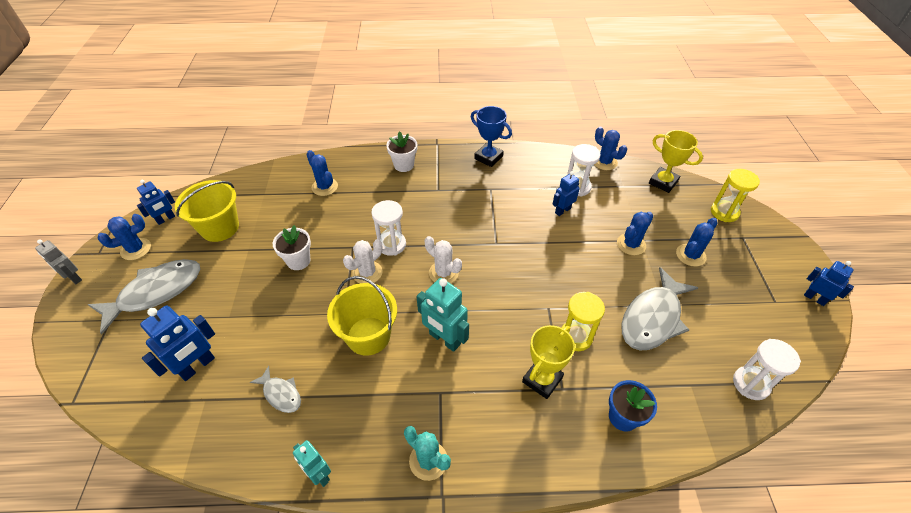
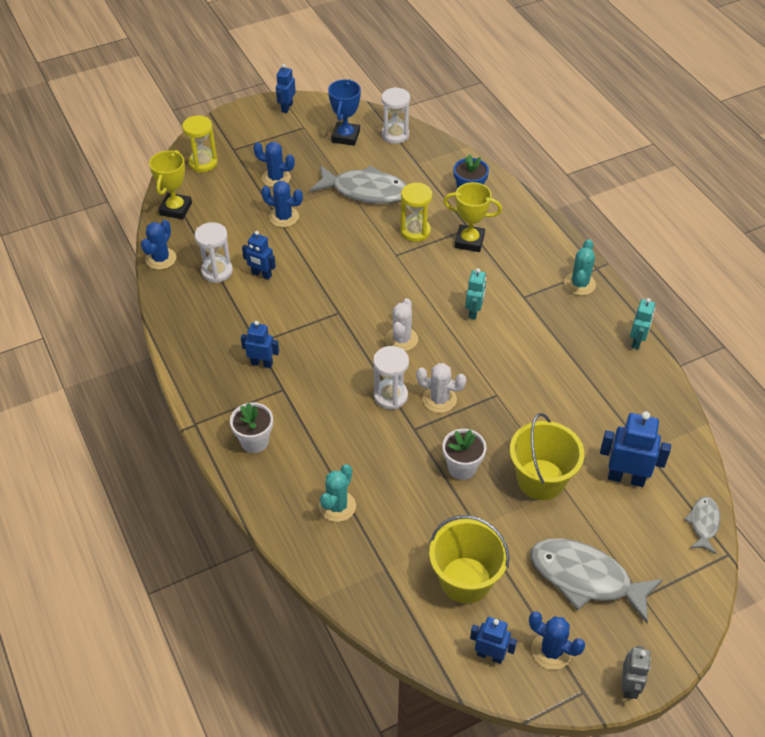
camera: 115 degrees left, 0 degrees up
(281, 394) = (601, 399): grey fish -> grey fish (703, 523)
(325, 187) = (337, 506): blue cactus -> turquoise cactus
(368, 336) = (507, 365): yellow bucket -> yellow bucket (541, 479)
(444, 339) = (474, 312): turquoise robot -> turquoise robot, size x0.63
(469, 186) = (262, 363): none -> blue robot
(488, 157) = (199, 362): blue trophy -> blue trophy (345, 136)

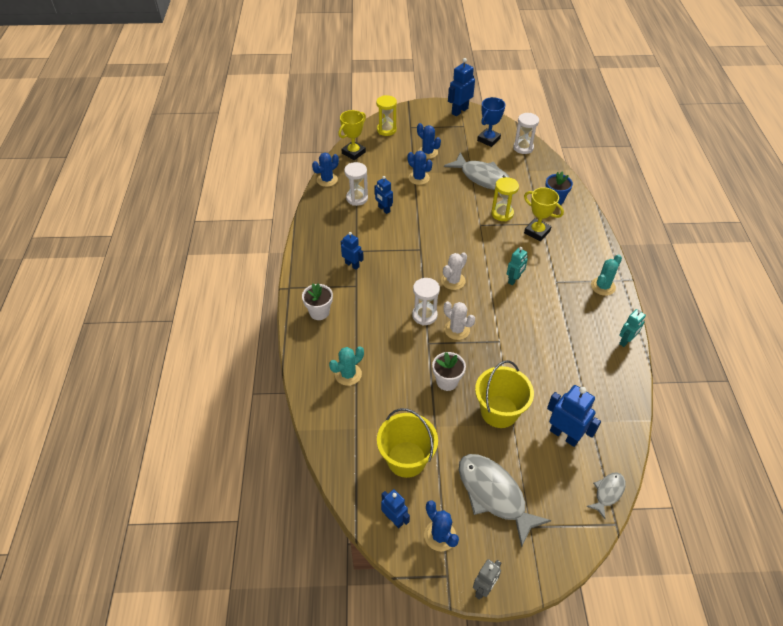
camera: 25 degrees right, 0 degrees up
(286, 107) = (459, 111): blue robot -> blue robot, size x1.57

